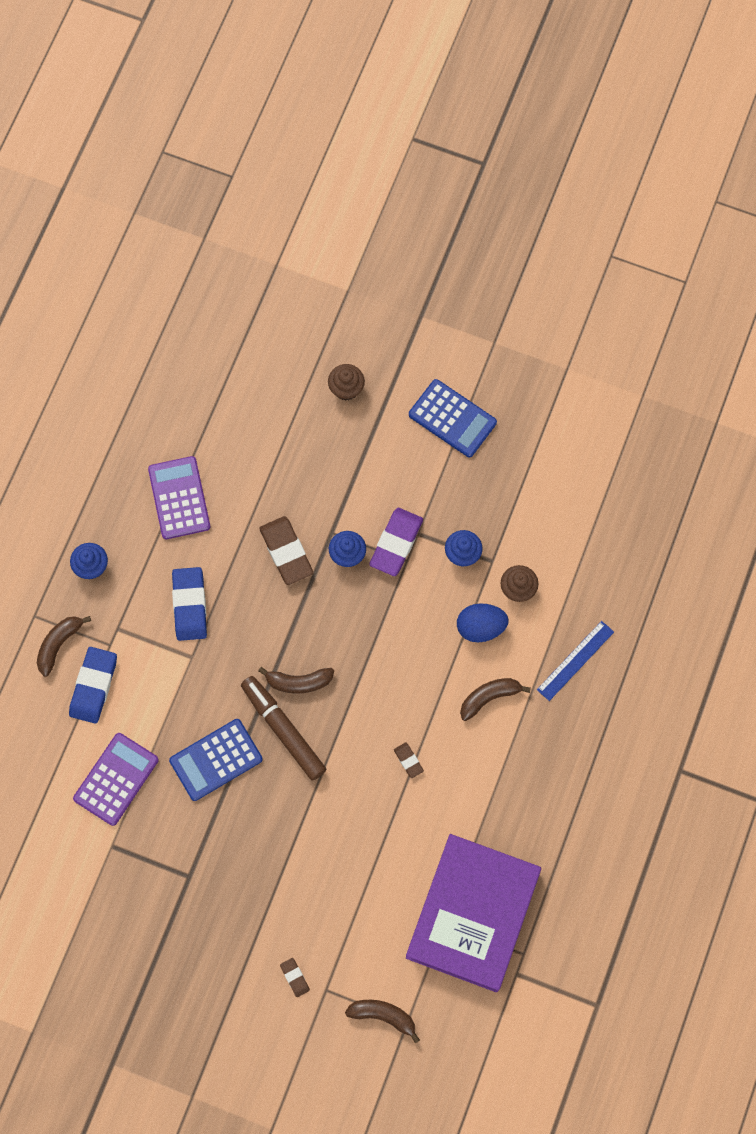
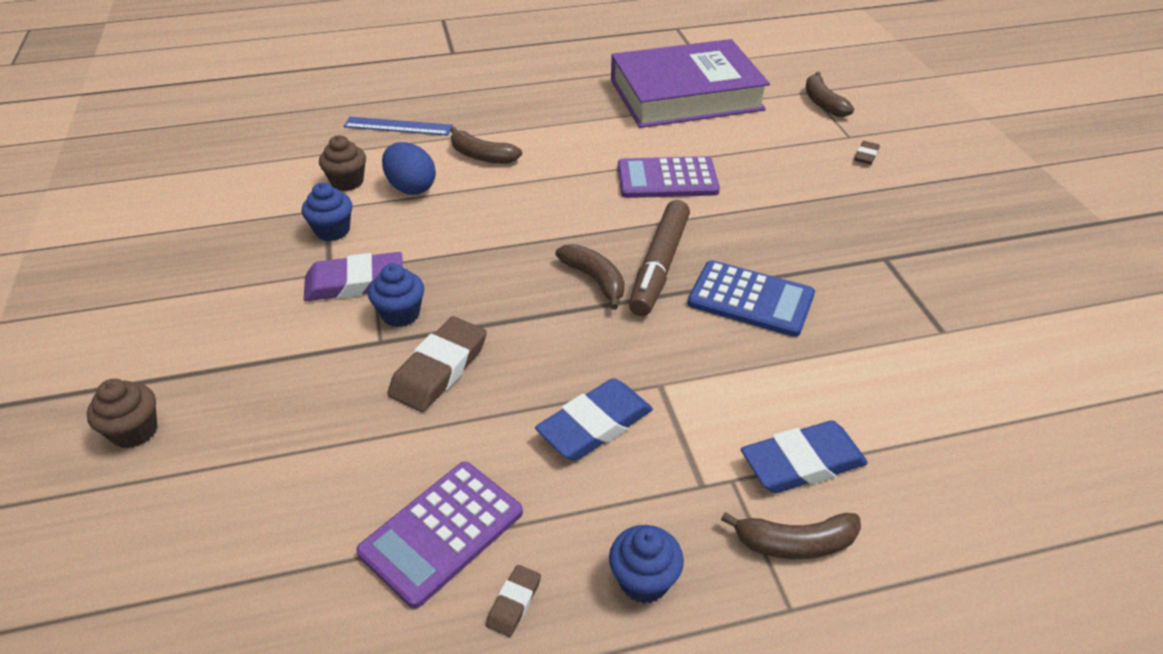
camera: 125 degrees left, 30 degrees down
(116, 779) = (876, 370): purple calculator -> purple calculator (667, 179)
(408, 760) = (596, 175): brown eraser -> brown eraser (514, 602)
(452, 418) = (142, 310): blue calculator -> none

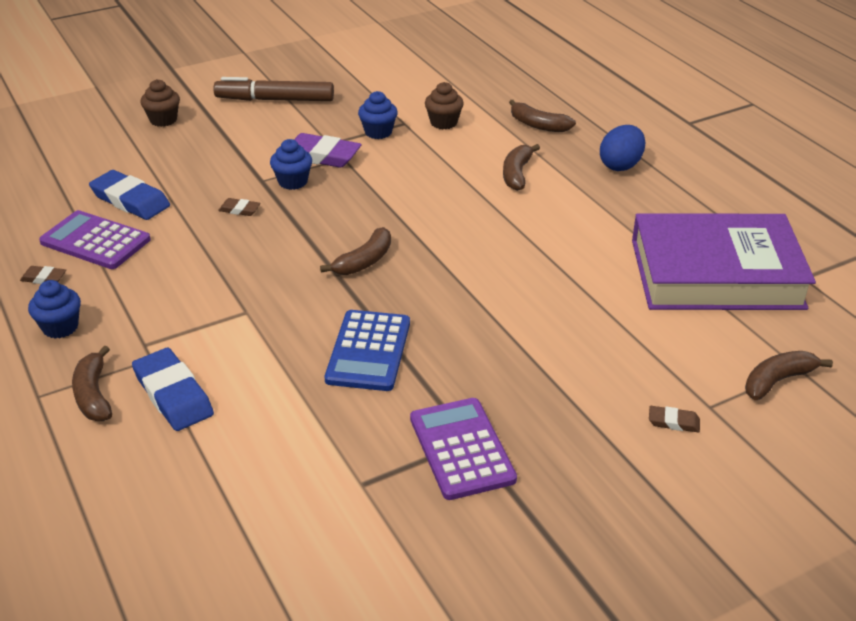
camera: 75 degrees right, 5 degrees down
(355, 282) = (321, 156): purple eraser -> purple eraser turned 45 degrees counterclockwise
(398, 126) = (538, 125): blue ruler -> brown banana
(411, 187) = (450, 151): blue egg -> blue egg (620, 165)
(439, 369) = (239, 209): brown eraser -> brown eraser, size x0.49
(595, 425) = (197, 286): blue eraser -> blue eraser (130, 200)
(659, 266) = (397, 293): brown marker -> brown marker (275, 100)
(667, 179) = (538, 281): purple calculator -> purple calculator (461, 449)
(686, 95) = (716, 274): purple book -> purple book turned 60 degrees counterclockwise

